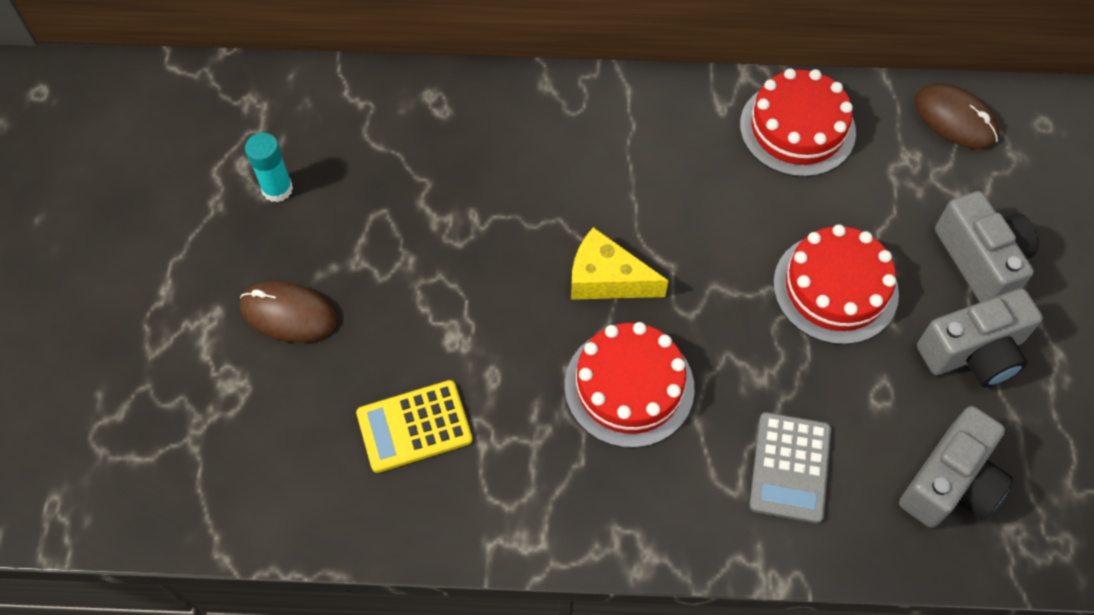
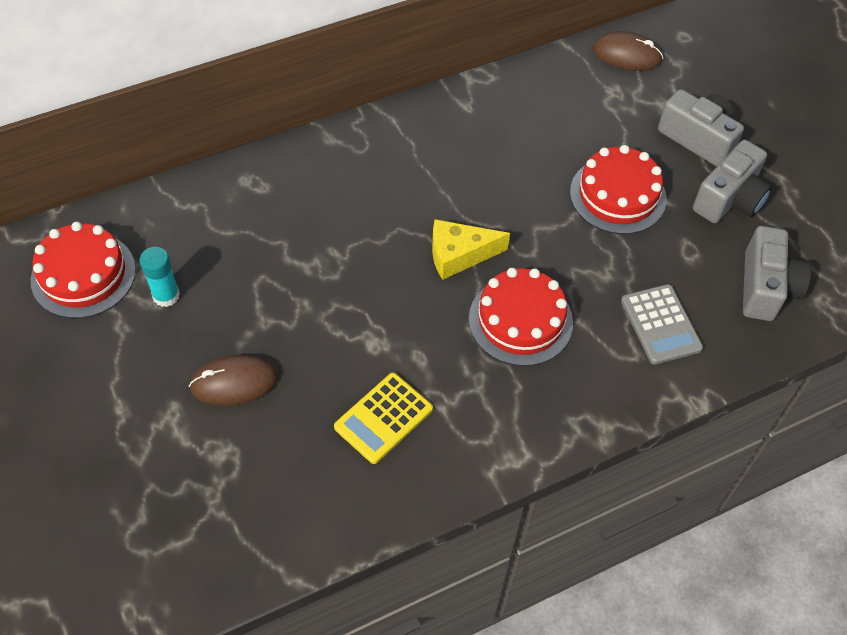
camera: 30 degrees left, 5 degrees down
(797, 128) = (527, 100): red cake -> red cake (83, 275)

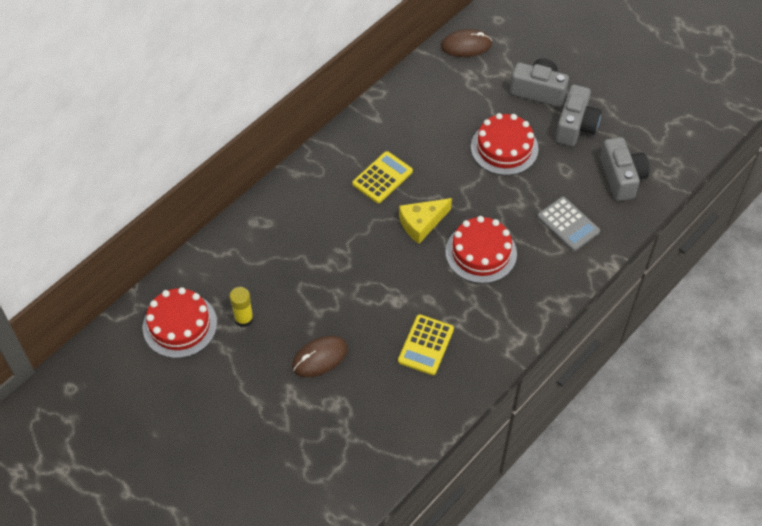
camera: 20 degrees left, 0 degrees up
(166, 295) = (244, 319): turquoise glue stick -> yellow glue stick
(437, 180) = (382, 178): none -> yellow calculator

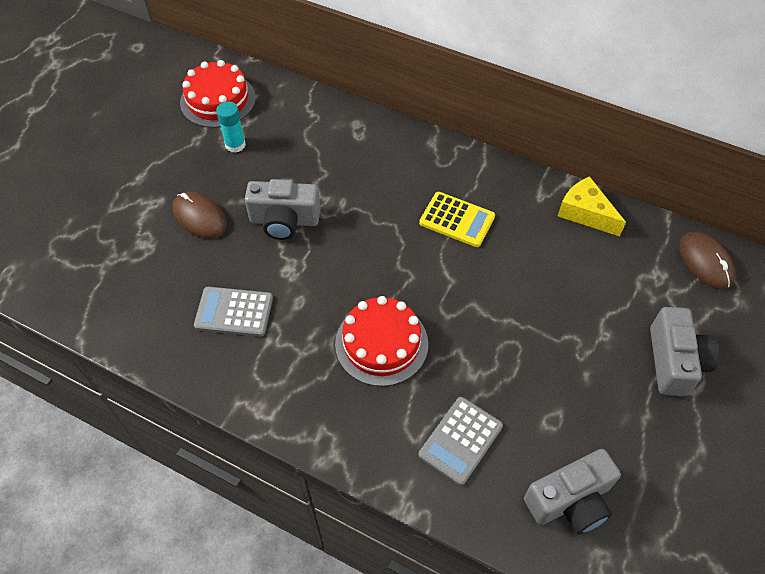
camera: 75 degrees right, 0 degrees up
(244, 319) = (235, 145): yellow glue stick -> turquoise glue stick
(421, 223) = (404, 272): yellow cheese -> yellow cheese (585, 213)
(426, 345) = (234, 312): yellow calculator -> grey calculator
(504, 148) = (557, 338): red cake -> none
(575, 126) = (635, 420): grey camera -> grey camera (284, 220)

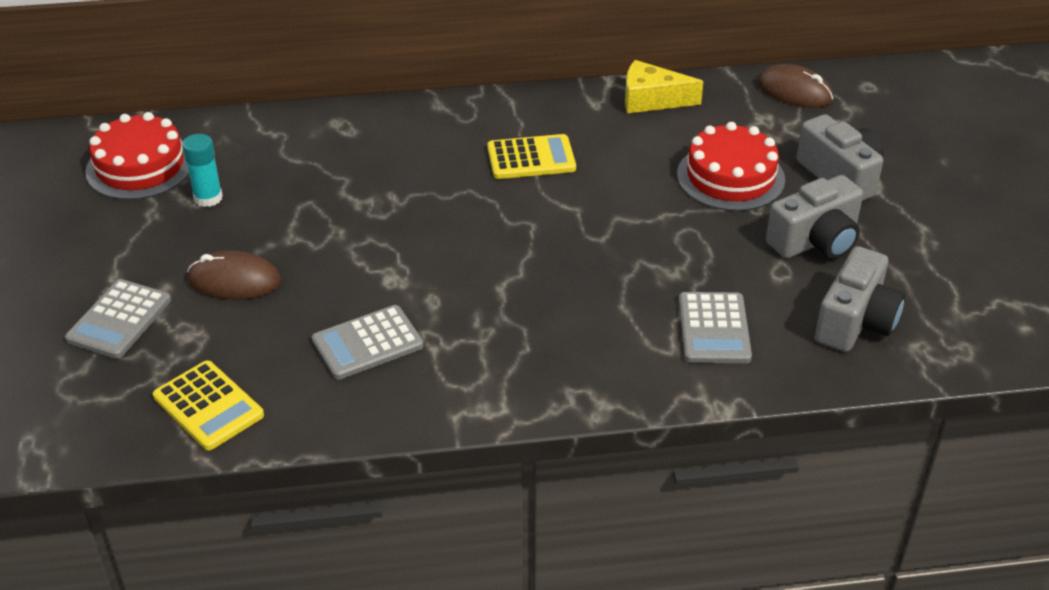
camera: 35 degrees left, 15 degrees down
(113, 303) = (208, 406): none -> yellow calculator
(118, 210) = (119, 320): none -> grey calculator
(284, 220) = (341, 239): grey camera -> grey camera (815, 241)
(381, 343) = (558, 292): red cake -> red cake (730, 177)

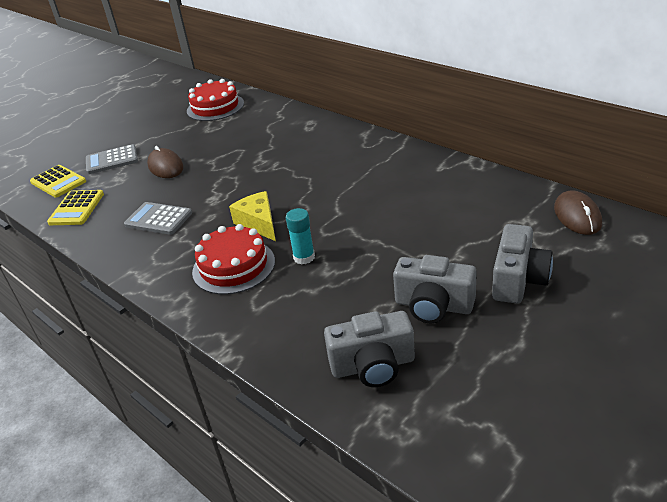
camera: 55 degrees right, 5 degrees down
(208, 198) = (214, 130): turquoise glue stick -> turquoise glue stick (304, 257)
(531, 158) = (362, 178): yellow calculator -> yellow calculator (58, 182)
(651, 99) = (476, 179): yellow cheese -> yellow cheese (259, 223)
(714, 329) = (294, 313): grey calculator -> none
(730, 177) = (447, 242): red cake -> red cake (233, 266)

